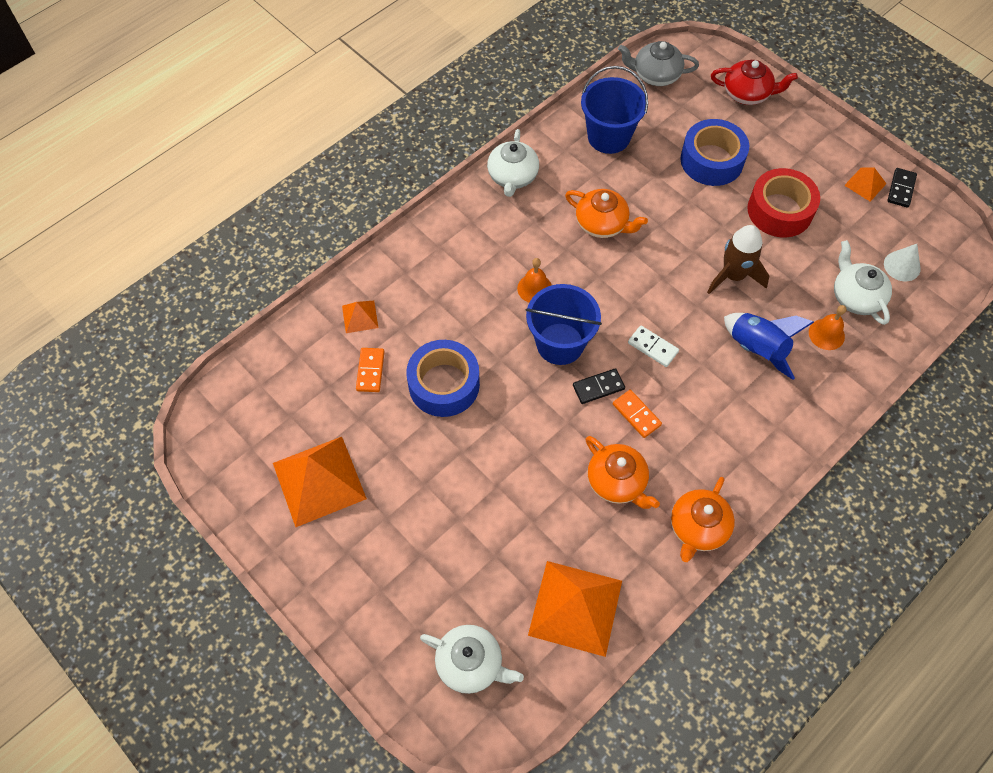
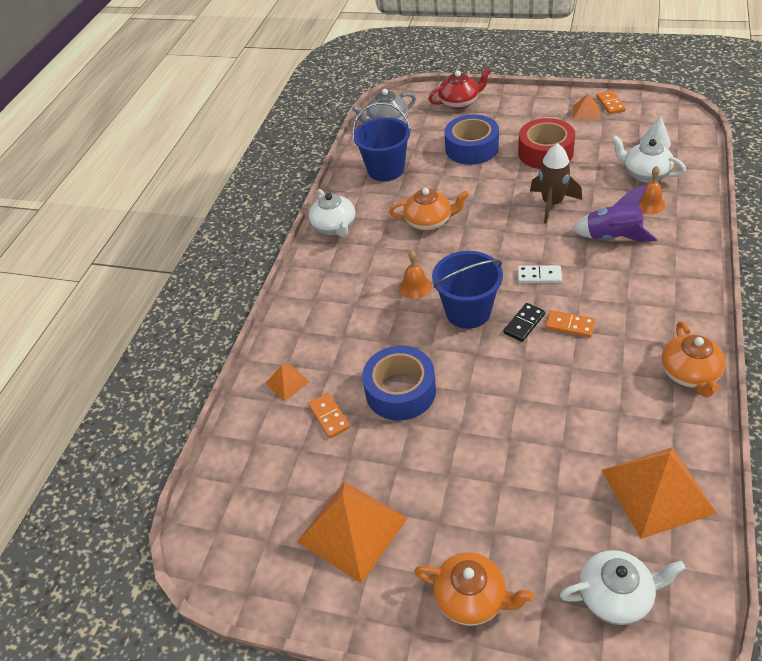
camera: 25 degrees left, 15 degrees down
(617, 482) = (600, 379): orange teapot -> orange teapot (471, 597)
(757, 349) = (612, 237): blue rocket -> purple rocket
(901, 189) = (610, 104): black domino -> orange domino

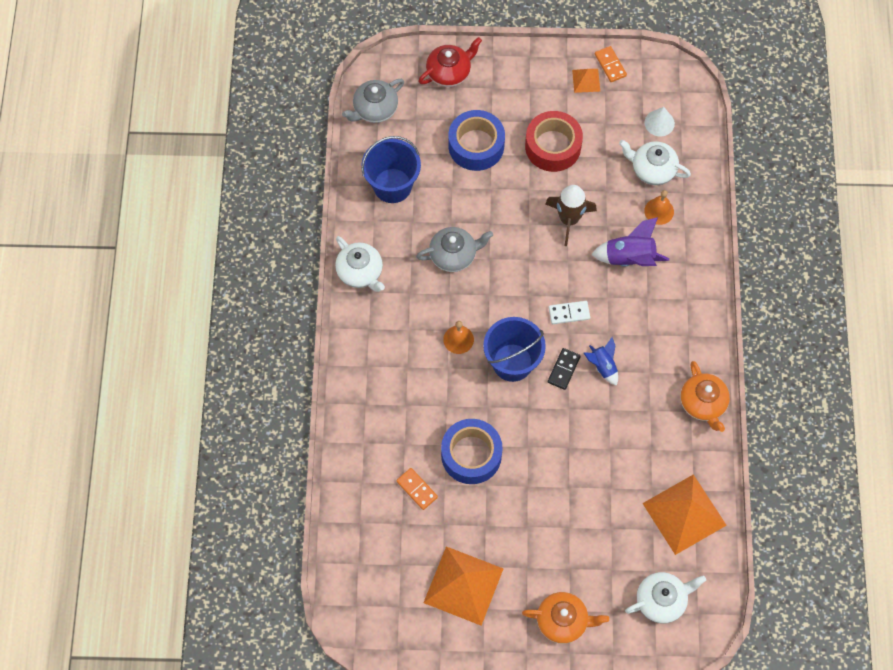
camera: 20 degrees left, 20 degrees up
(287, 382) = (370, 461): orange pyramid -> none
(429, 221) = (454, 255): orange teapot -> grey teapot
(570, 325) = (602, 366): orange domino -> blue rocket

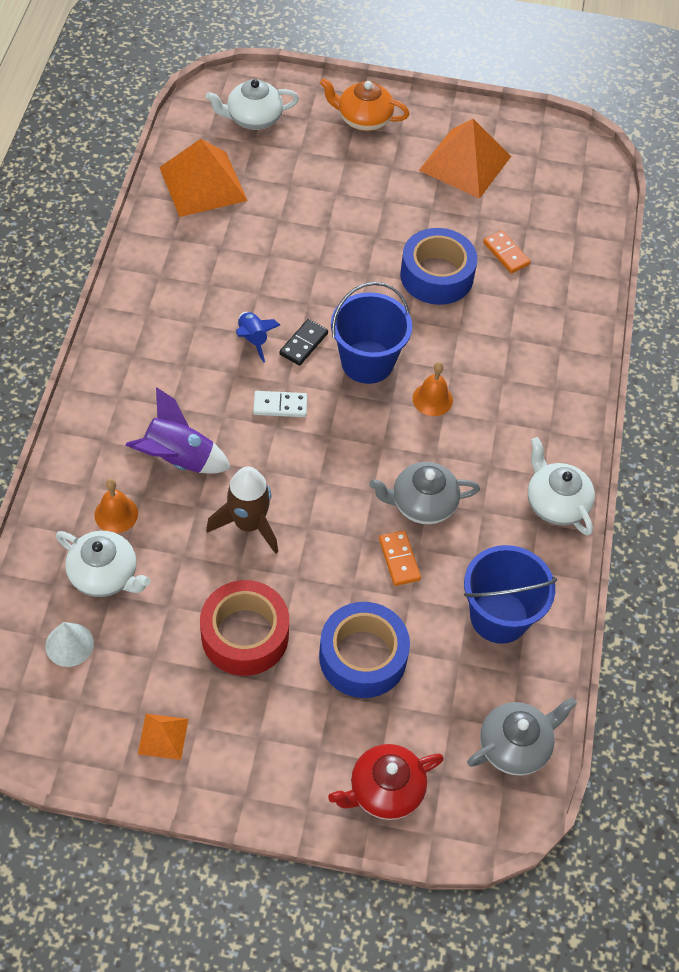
camera: 175 degrees left, 10 degrees down
(610, 65) = (115, 757): orange domino -> orange domino (399, 559)
(703, 403) = (141, 281): orange teapot -> none

